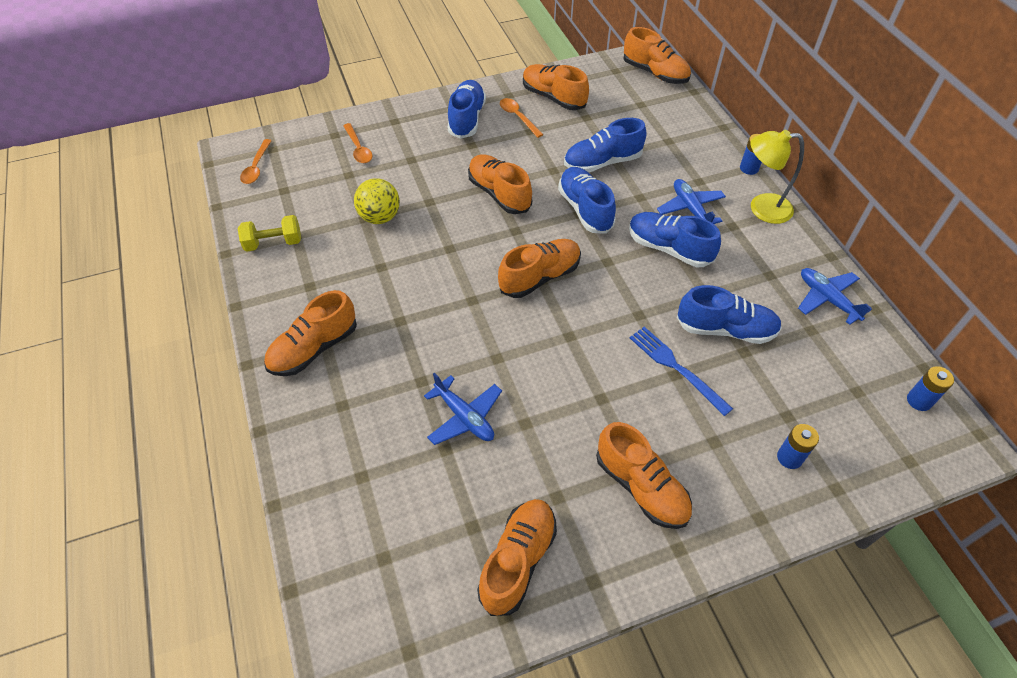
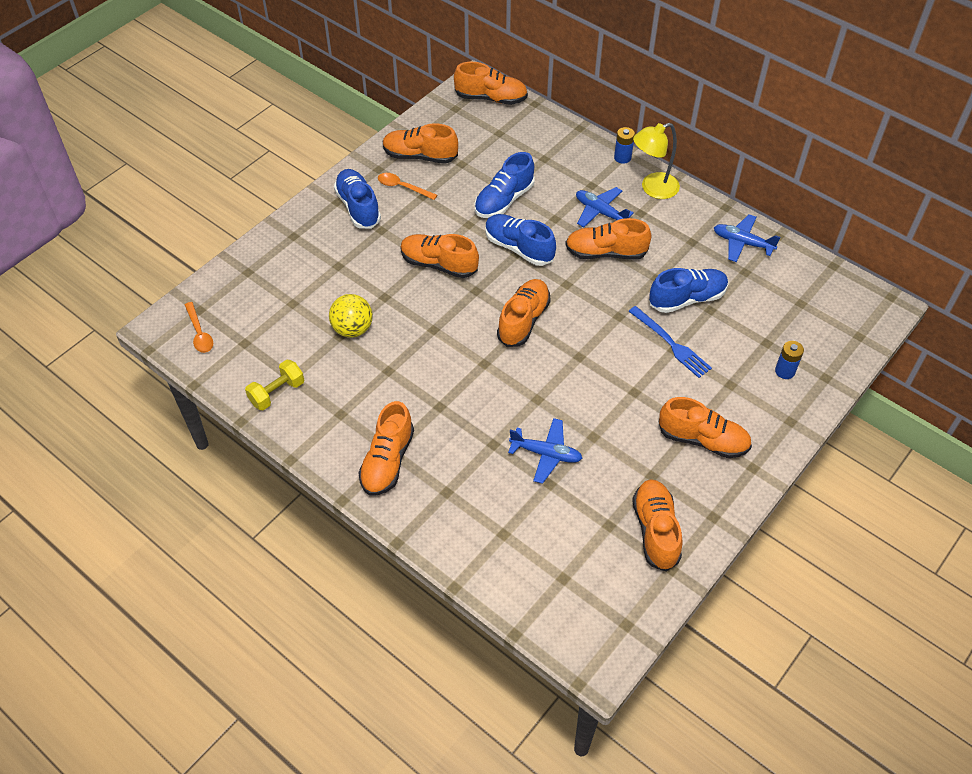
camera: 30 degrees left, 0 degrees up
(358, 148) = (281, 275): orange spoon -> none
(669, 248) = (605, 253): blue shoe -> orange shoe
(676, 367) = (671, 344): blue fork -> blue fork turned 150 degrees counterclockwise
(919, 401) = (842, 291): blue battery -> none

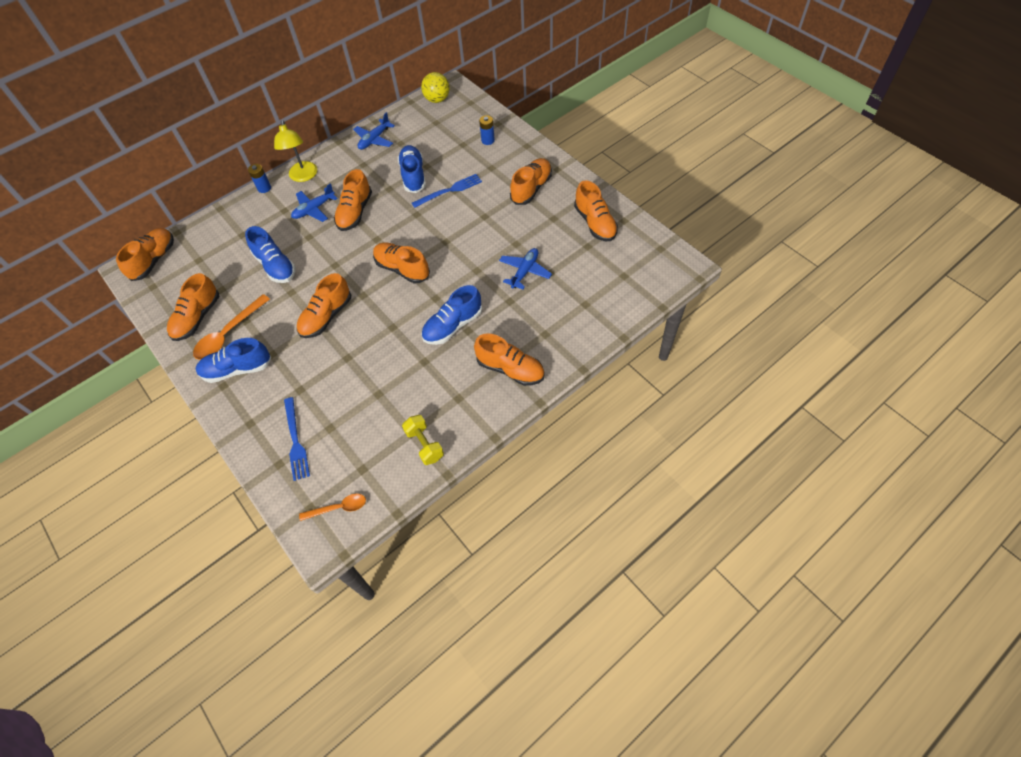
camera: 75 degrees left, 5 degrees up
(274, 278) = (295, 441): none -> blue fork
(352, 329) = (374, 383): yellow ball -> yellow ball (437, 99)
(403, 187) = (229, 334): orange spoon -> orange spoon, size x1.62
(519, 248) = (329, 263): blue shoe -> blue shoe (452, 325)
(655, 530) = (595, 223): orange shoe -> orange shoe turned 120 degrees counterclockwise

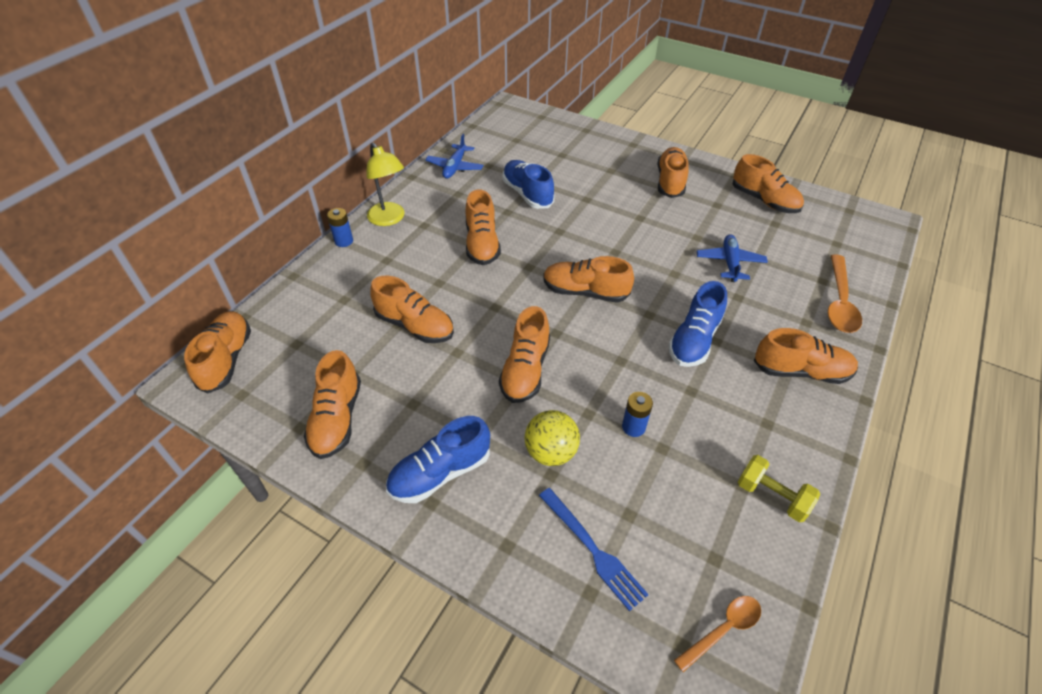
camera: 25 degrees left, 10 degrees down
(229, 334) = (398, 428): orange spoon -> orange spoon (839, 302)
(275, 266) = (415, 326): blue shoe -> orange shoe
(314, 209) = (426, 251): blue plane -> none
(437, 99) = (502, 119): yellow ball -> yellow ball (551, 452)
(449, 190) = (581, 200): blue fork -> none
(488, 140) = (587, 146): blue battery -> blue battery (633, 427)

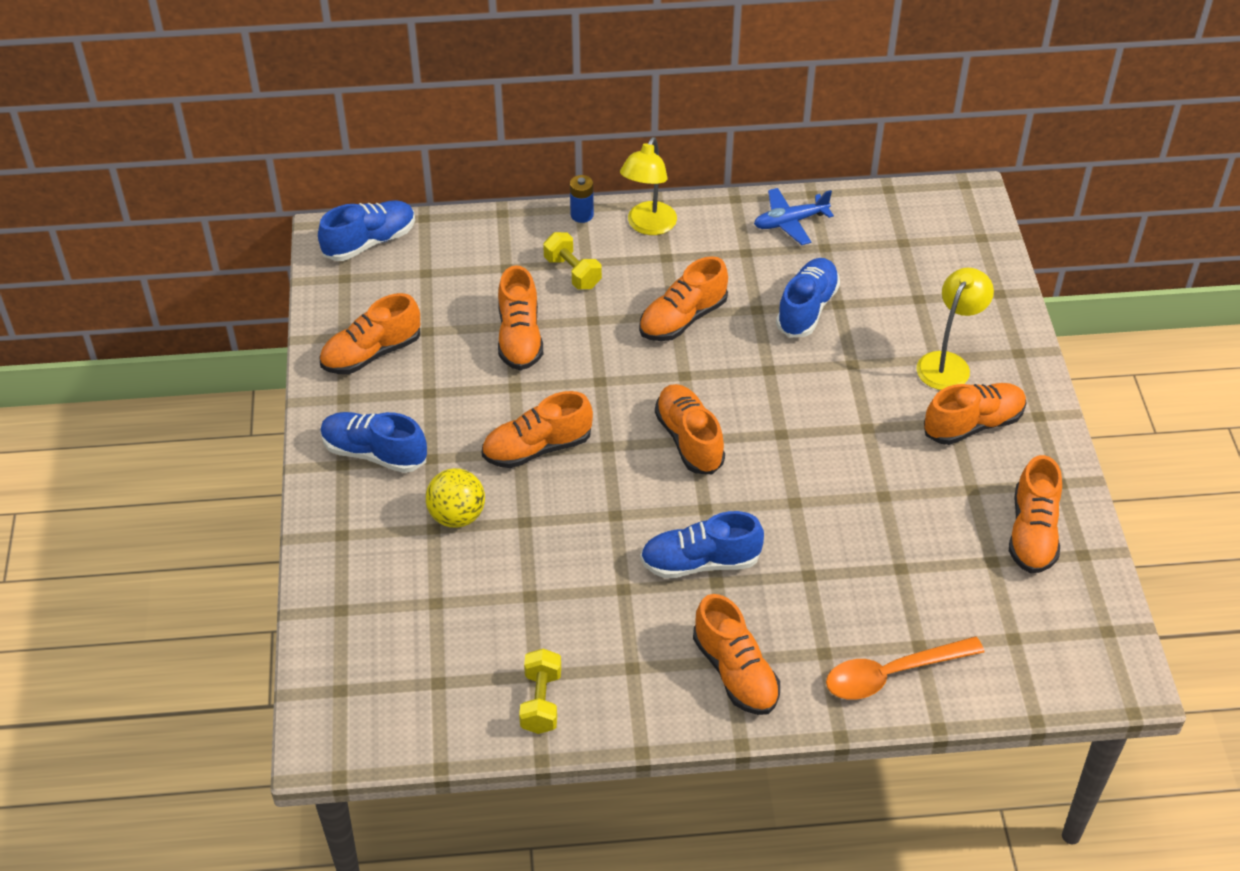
camera: 55 degrees right, 0 degrees up
(226, 359) = (370, 242): orange shoe -> blue shoe
(387, 270) = (572, 272): none -> yellow dumbbell
(593, 550) = (381, 593): blue fork -> none
(618, 168) = (948, 363): none -> yellow lamp
(633, 427) = (537, 563): blue battery -> none
(723, 629) = (374, 713): orange spoon -> none
(730, 263) = (864, 545): blue plane -> none

